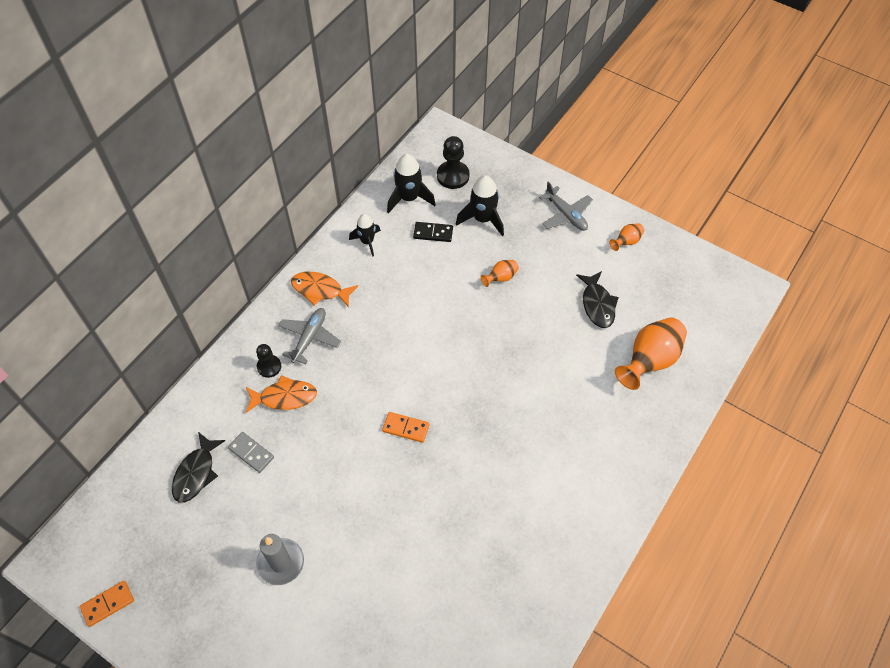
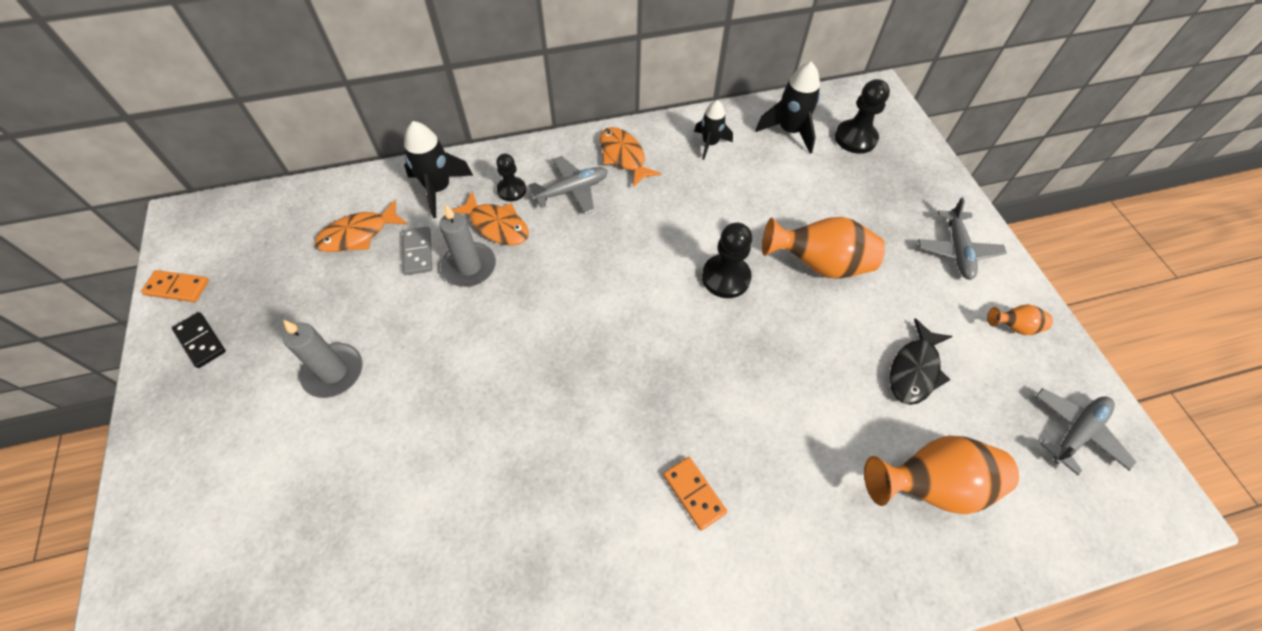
camera: 40 degrees right, 0 degrees up
(196, 473) = (358, 234): black fish -> orange fish
(295, 436) = (469, 267): none -> grey candle
(406, 428) = (575, 339): orange domino -> orange domino (694, 493)
(433, 233) = (784, 176): black domino -> black domino (201, 341)
(456, 325) = (726, 277): none -> black pawn
(483, 219) = (852, 196): black rocket -> black rocket (438, 189)
(501, 278) = (819, 264): orange vase -> orange vase, size x2.07
(693, 280) = (1076, 432): none -> grey plane

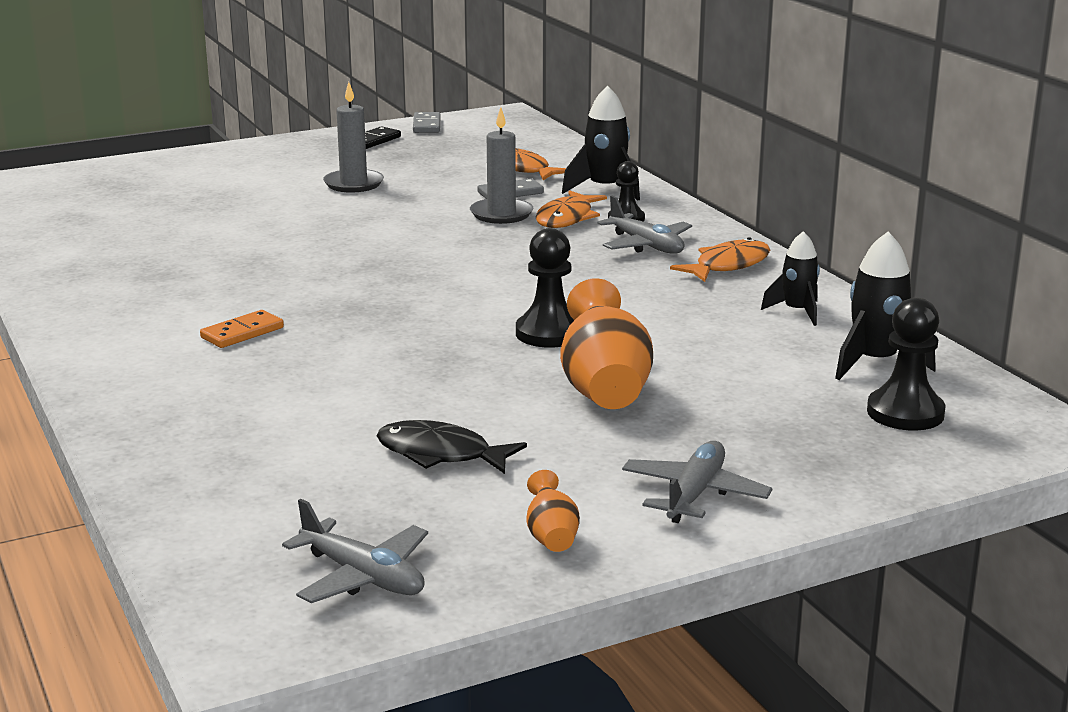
camera: 80 degrees right, 35 degrees down
(177, 288) = (426, 125): orange domino -> grey domino
(930, 485) = (264, 461): orange vase -> none
(957, 250) = (694, 494): grey plane -> grey plane turned 120 degrees clockwise

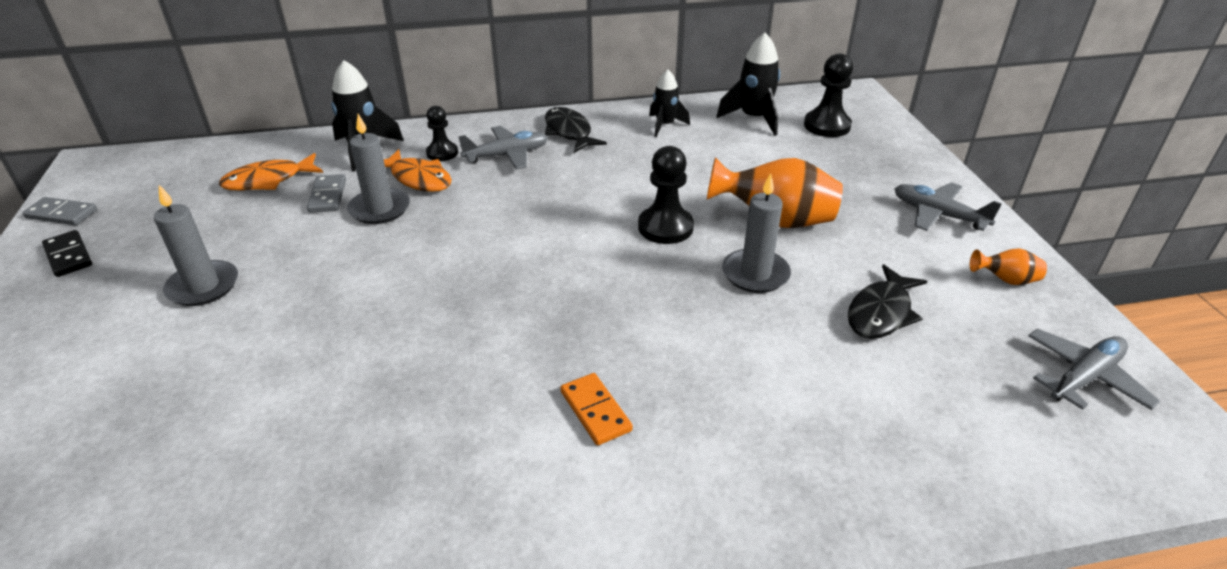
camera: 75 degrees left, 15 degrees up
(482, 384) = (755, 274): none -> grey candle
(728, 265) = (569, 132): orange fish -> black fish

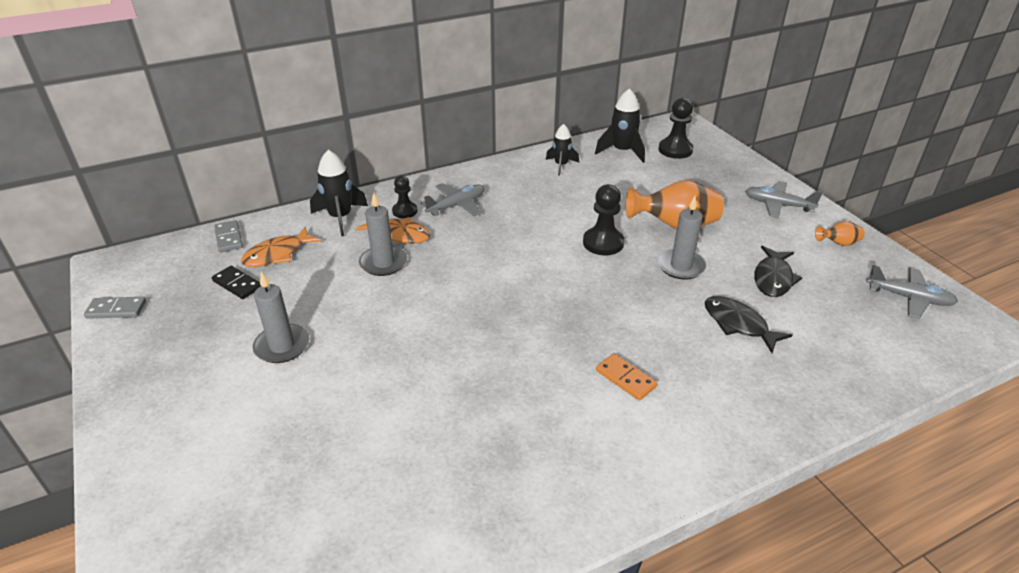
camera: 15 degrees left, 0 degrees up
(69, 256) = (149, 342): black domino -> black domino (237, 284)
(328, 196) = (335, 259): grey domino -> grey domino (229, 238)
(569, 132) = (493, 180): black fish -> black fish (738, 324)
(1084, 377) = (909, 298): grey plane -> grey plane turned 75 degrees clockwise

